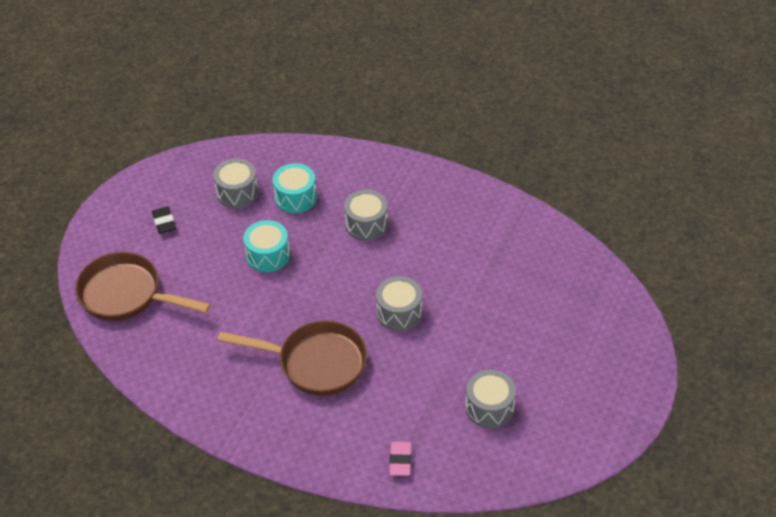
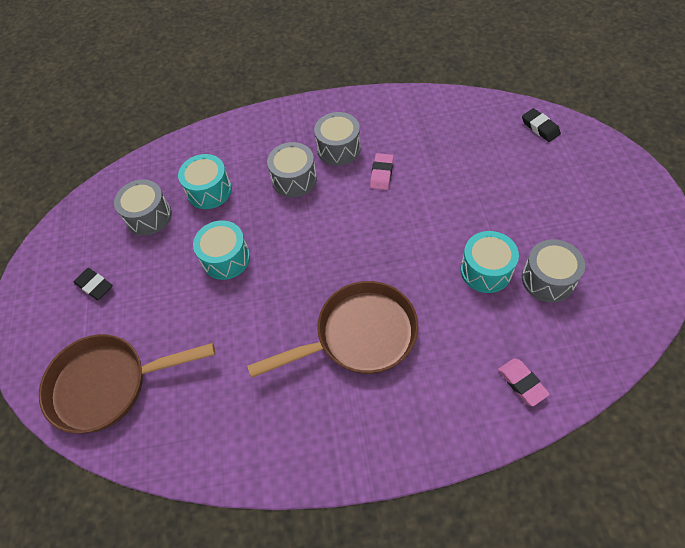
camera: 30 degrees left, 10 degrees up
(399, 312) = (392, 240): grey drum -> grey drum (338, 148)
(437, 258) = (381, 174): none -> pink eraser
(449, 374) = (486, 270): none -> turquoise drum
(604, 294) = (540, 127): none -> black eraser

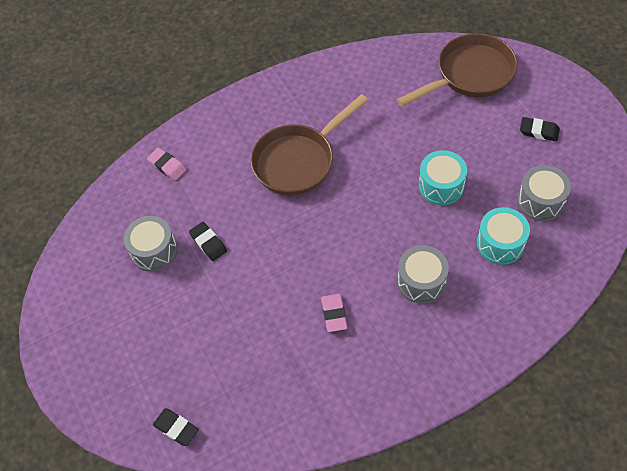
camera: 160 degrees right, 0 degrees up
(338, 148) = (392, 332): grey drum -> none
(486, 270) = (208, 243): turquoise drum -> black eraser

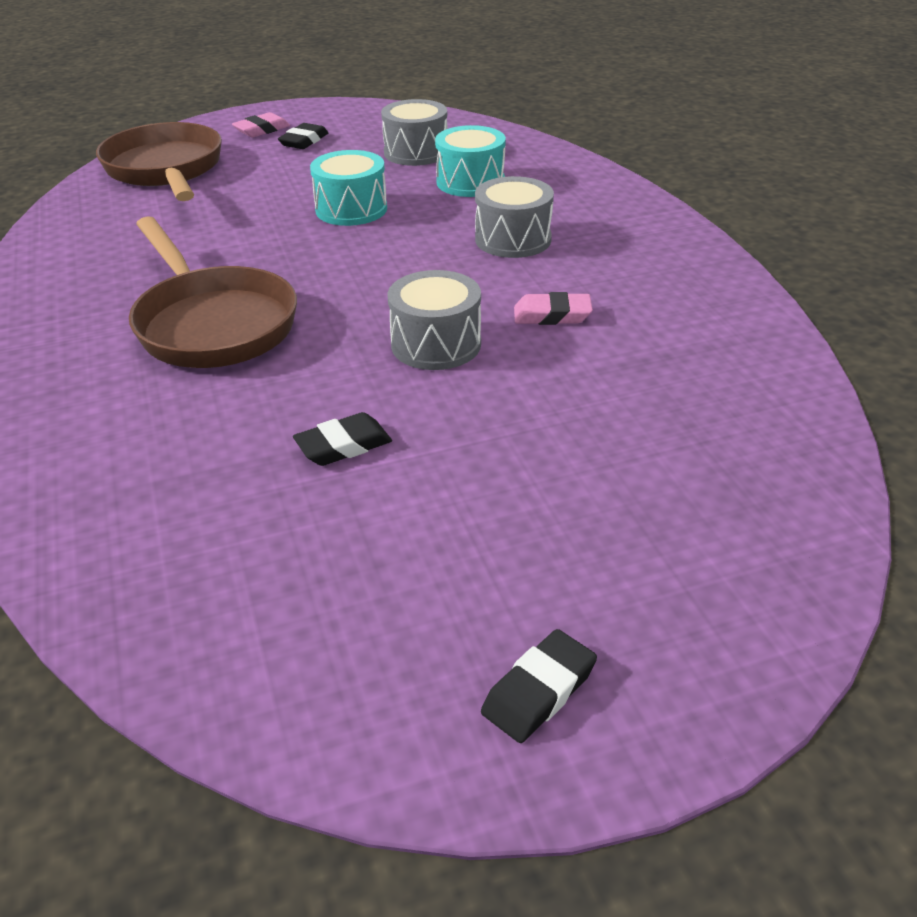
camera: 85 degrees left, 20 degrees down
(154, 251) = (325, 531): grey drum -> grey drum (436, 344)
(167, 166) = (92, 498): pink eraser -> pink eraser (262, 130)
(176, 428) = (781, 515): black eraser -> black eraser (539, 691)

